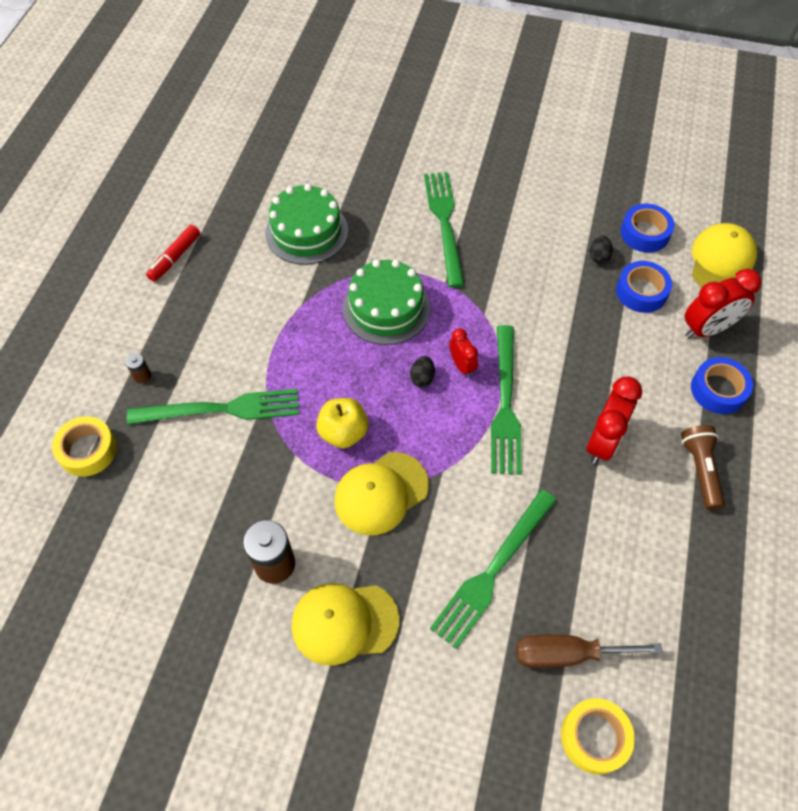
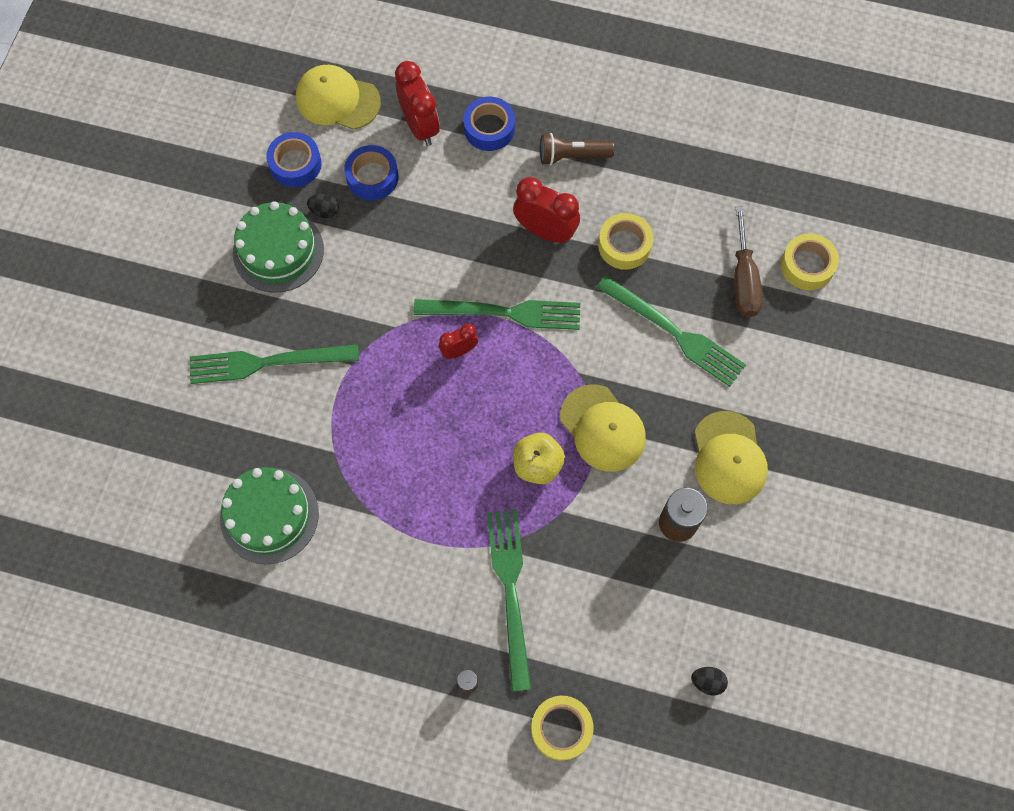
camera: 90 degrees left, 10 degrees up
(175, 257) = (299, 669): red marker -> none
(386, 308) = (384, 425): green cake -> green cake (278, 251)
(422, 378) = (473, 389): black egg -> black egg (707, 682)
(596, 521) = (624, 245): none -> yellow tape

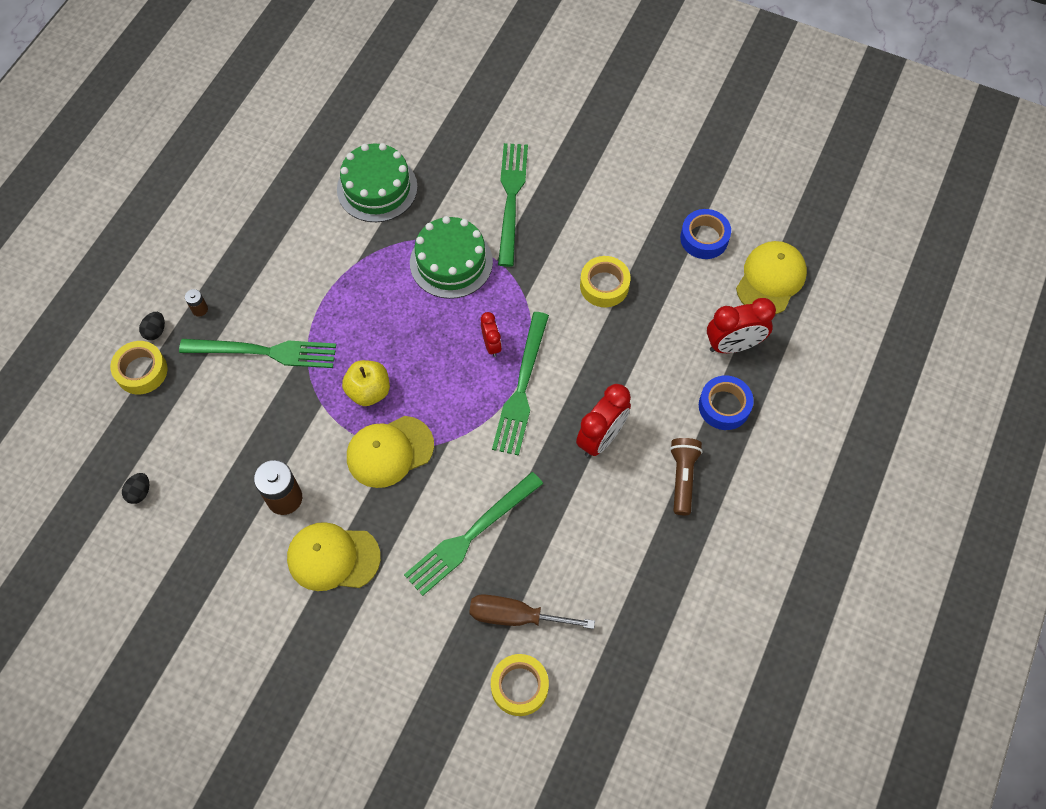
camera: 100 degrees right, 5 degrees down
(278, 251) = (616, 216): green cake -> green cake (451, 262)
(325, 211) = (651, 256): black egg -> black egg (155, 331)
(372, 177) = (682, 298): blue tape -> none
(624, 245) = (574, 508): yellow tape -> yellow tape (604, 285)

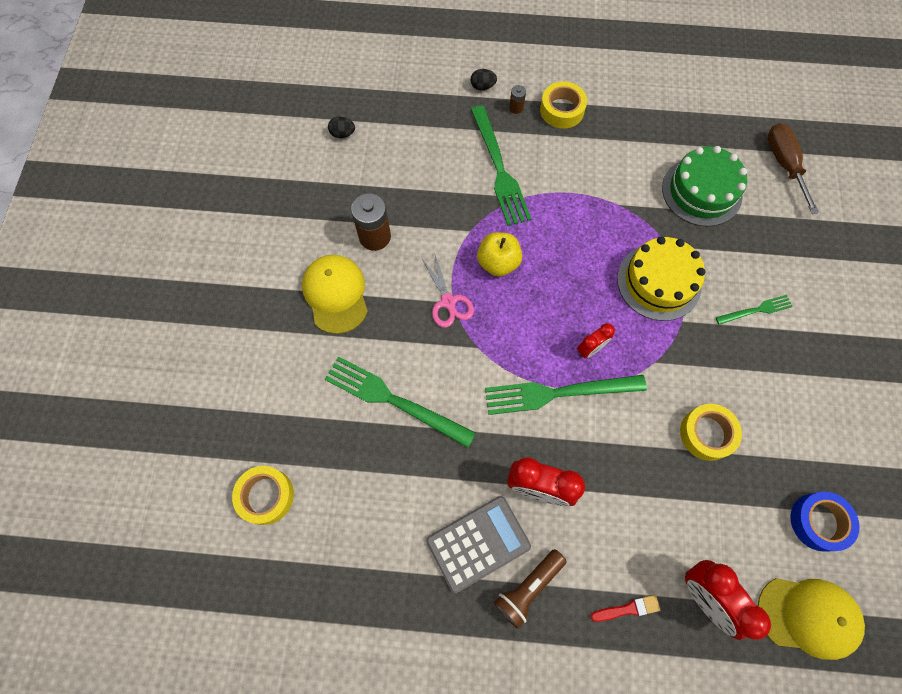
camera: 70 degrees right, 5 degrees up
(141, 371) = (444, 92): yellow tape -> yellow tape (562, 110)
(389, 451) = (448, 301): yellow cap -> pink scissors
(451, 262) = (659, 282): green cake -> yellow cake
(511, 198) = (756, 310): green fork -> green fork, size x0.52
(515, 616) = (330, 468): brown screwdriver -> brown screwdriver (784, 164)
(631, 505) = (478, 543): none -> grey calculator
(682, 478) = (528, 588): brown flashlight -> brown flashlight turned 150 degrees clockwise
(724, 406) = (628, 609): blue tape -> red brush

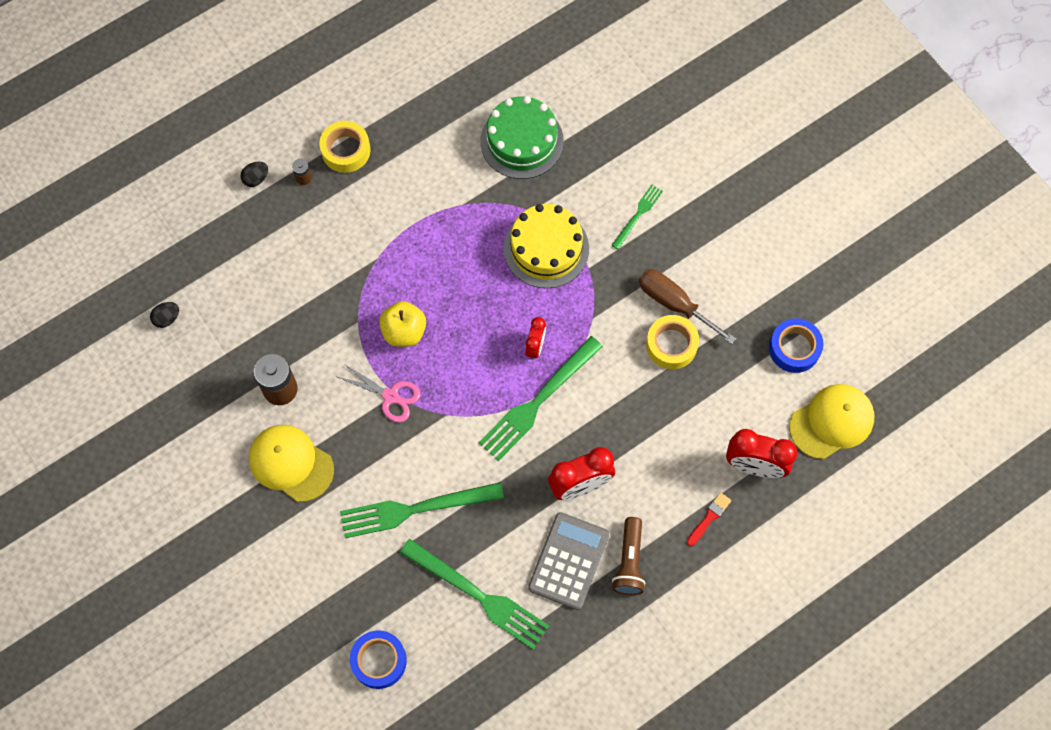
camera: 40 degrees left, 0 degrees up
(266, 496) = (379, 661): yellow tape -> blue tape
(499, 169) = (336, 247): green fork -> green fork (478, 596)
(784, 164) = (570, 66): brown screwdriver -> brown screwdriver (674, 304)

